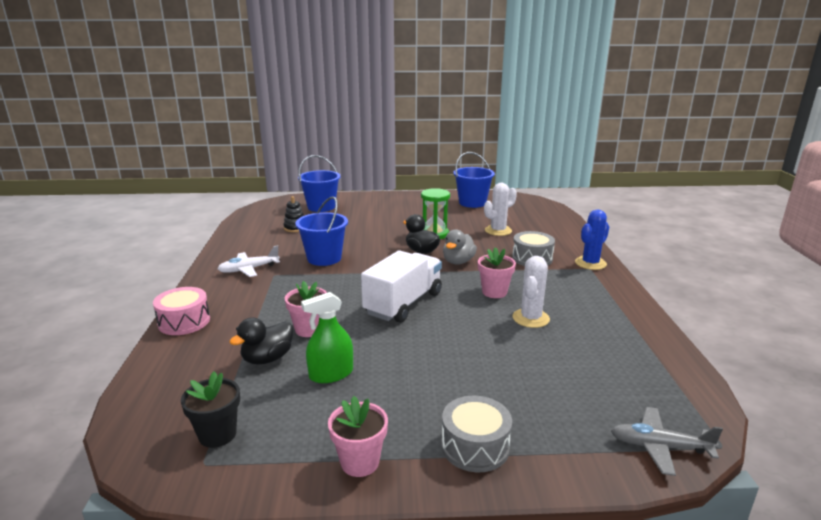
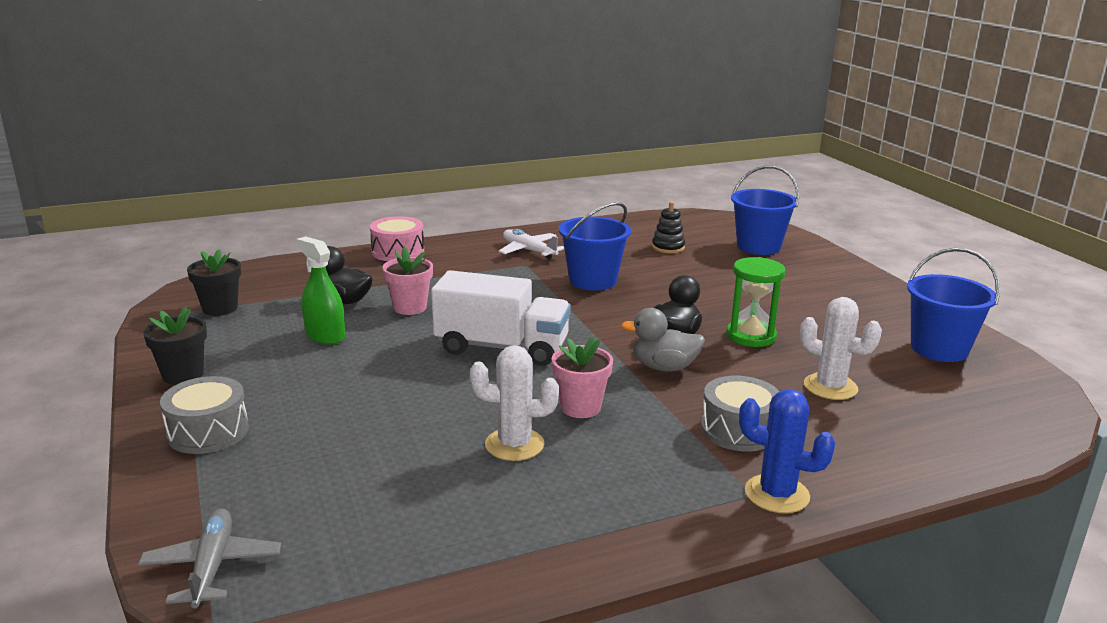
camera: 70 degrees right, 0 degrees up
(360, 462) = (183, 375): pink flower pot -> black flower pot

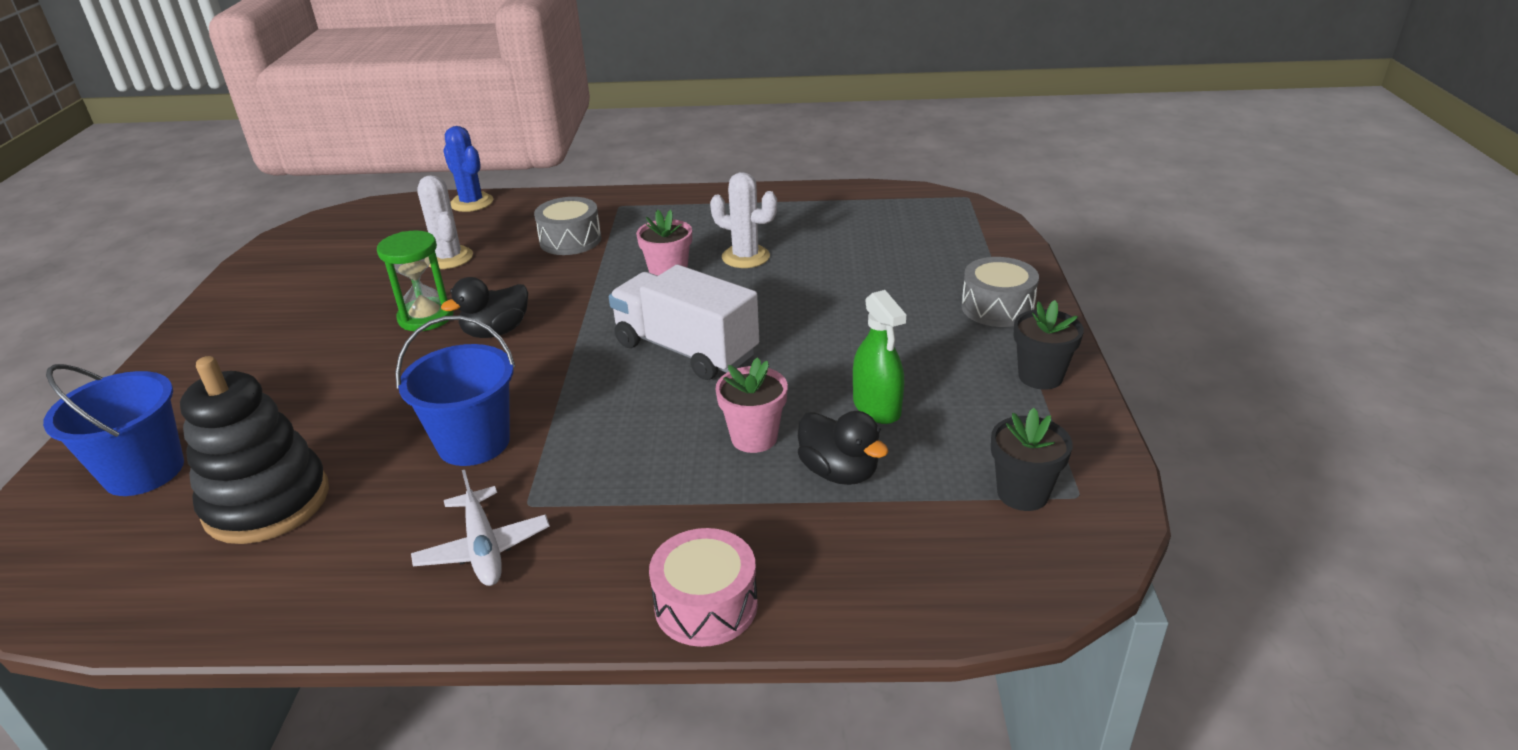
camera: 155 degrees left, 10 degrees up
(212, 567) = (975, 221): grey plane -> none
(664, 367) = (555, 299): grey duck -> none
(668, 247) = (267, 502): black stacking toy -> black stacking toy, size x2.06
(777, 494) = (604, 203): blue cactus -> blue cactus (471, 203)
(939, 349) = (294, 273): blue bucket -> none

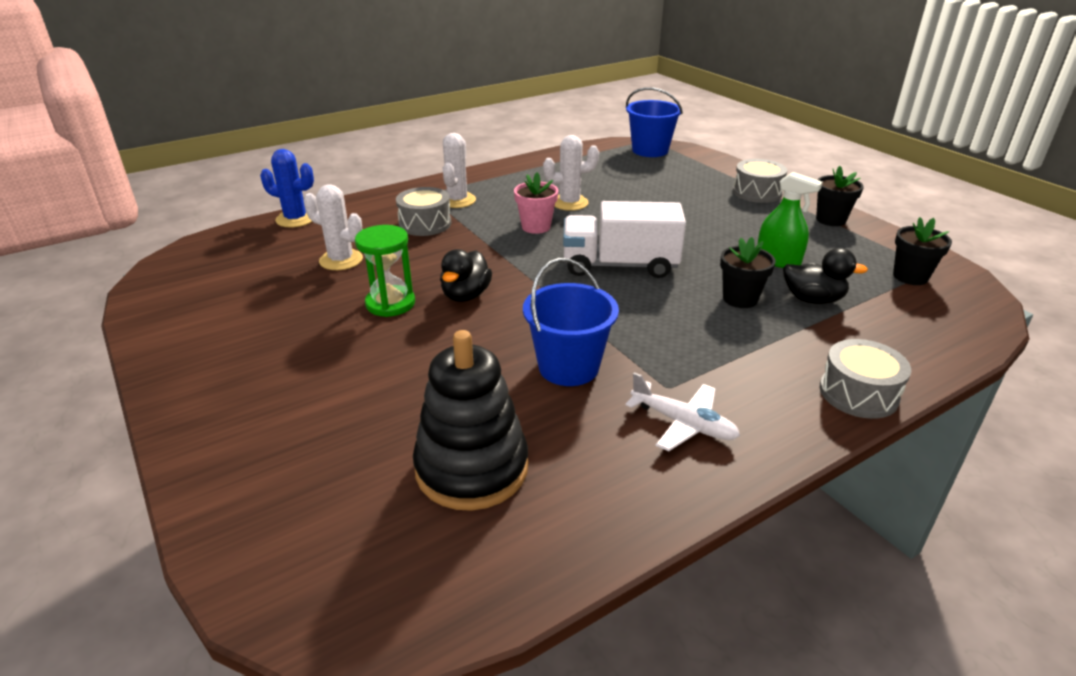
camera: 35 degrees left, 0 degrees up
(144, 471) = (313, 497): blue bucket -> blue bucket (650, 150)
(637, 222) = (457, 200): none -> white cactus
(706, 605) = (858, 393): pink drum -> grey drum
(754, 438) = (740, 299): pink flower pot -> black flower pot

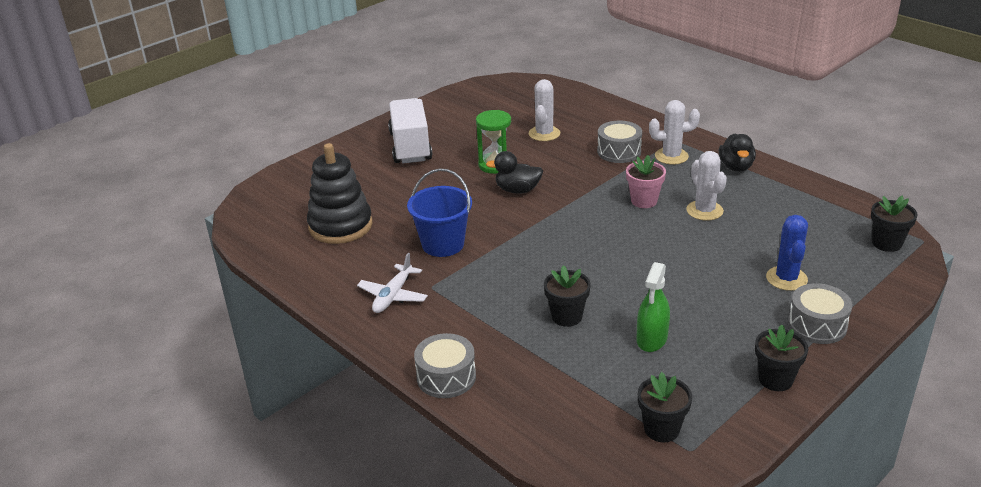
camera: 80 degrees right, 0 degrees up
(296, 219) = (595, 102): blue cactus -> blue cactus (786, 278)
(619, 265) = (596, 250): white truck -> white truck (410, 147)
(650, 150) = (886, 243): blue bucket -> black flower pot
(812, 299) = (583, 359): black duck -> black duck (736, 167)

